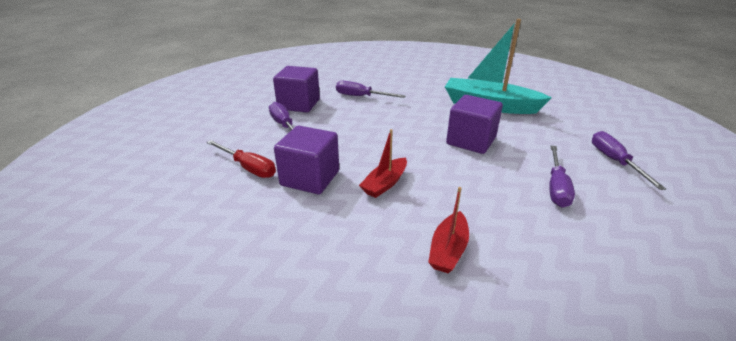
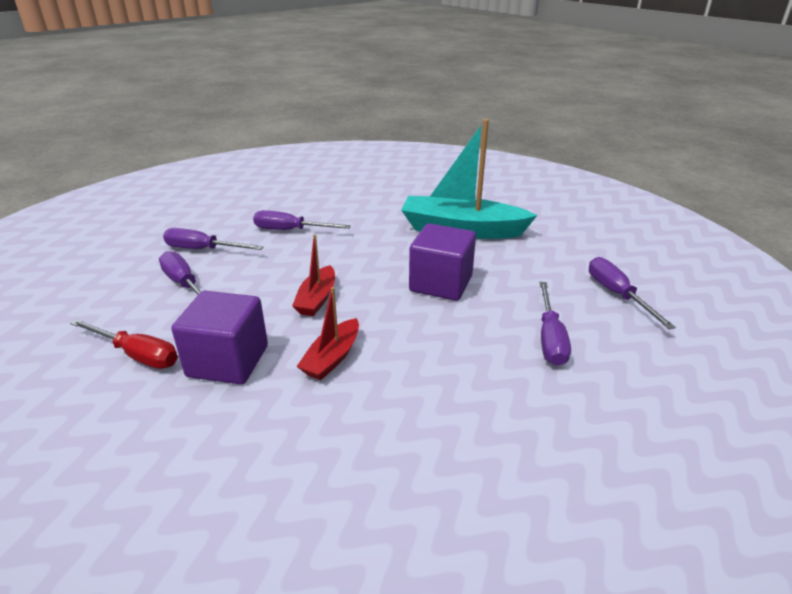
camera: 10 degrees left, 0 degrees up
(299, 104) = (203, 249): purple cube -> purple screwdriver
(448, 250) = (421, 443): red boat -> red boat (317, 299)

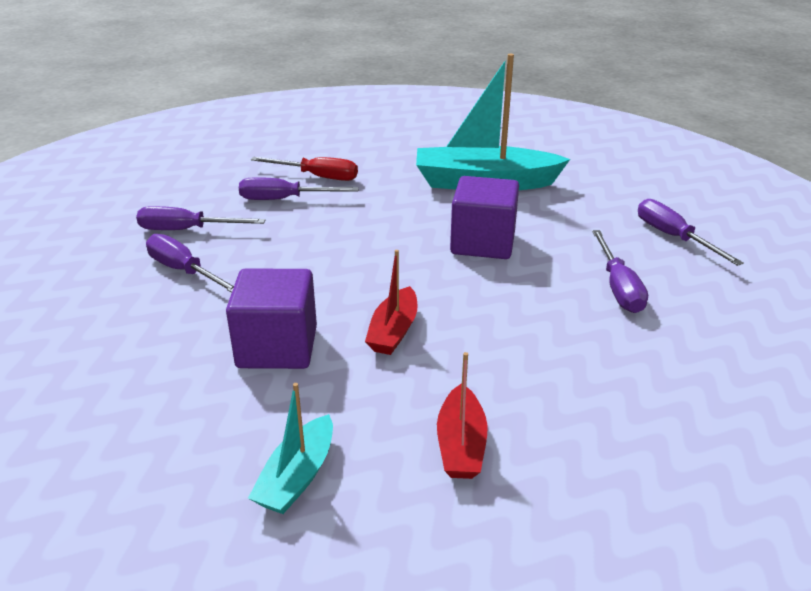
camera: 10 degrees left, 0 degrees up
(137, 355) = (166, 352): red screwdriver -> red screwdriver (317, 177)
(190, 491) = (297, 477): none -> turquoise boat
(317, 299) = (350, 272): red boat -> red boat (461, 445)

